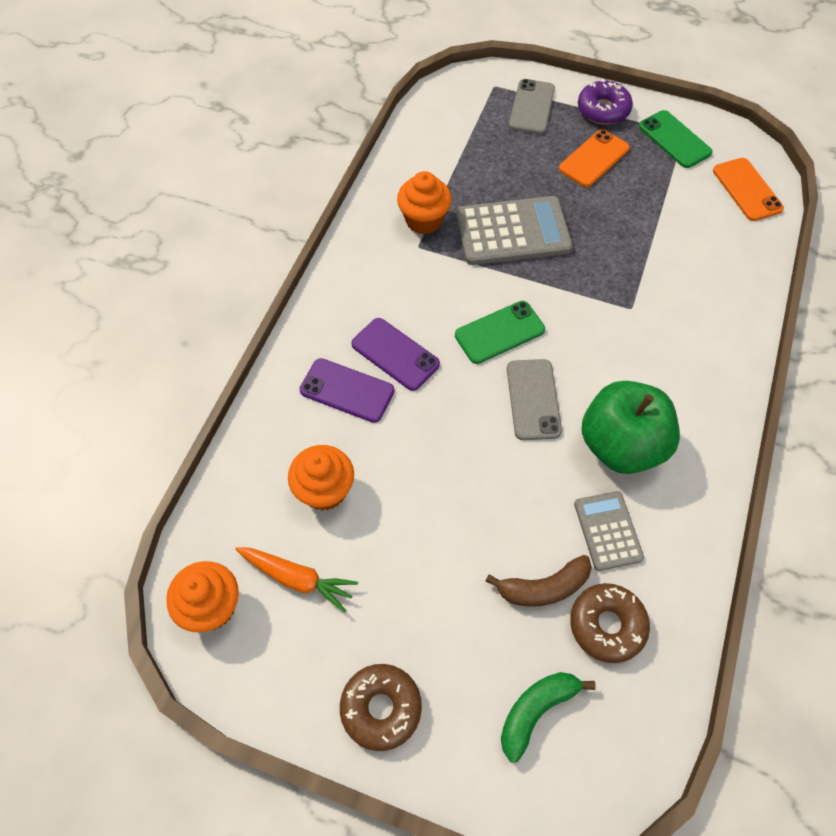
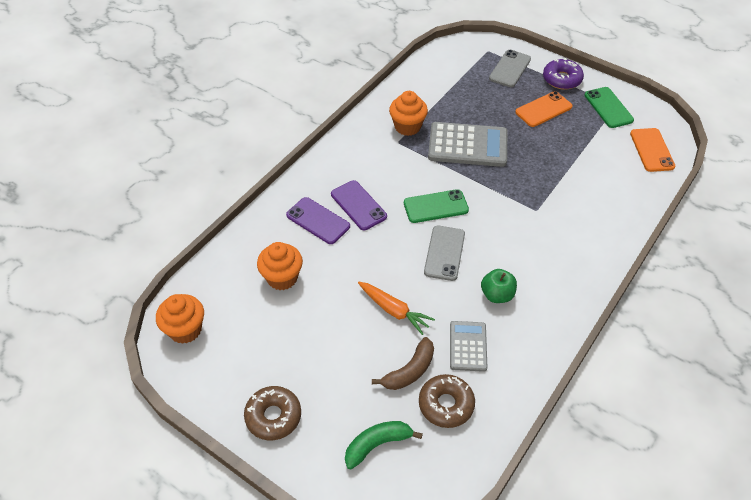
camera: 15 degrees right, 10 degrees down
(297, 578) = (246, 326): orange carrot -> orange carrot (394, 310)
(544, 588) = (410, 371): brown banana -> brown banana turned 45 degrees counterclockwise
(621, 445) = (497, 295): green apple -> green apple, size x0.53

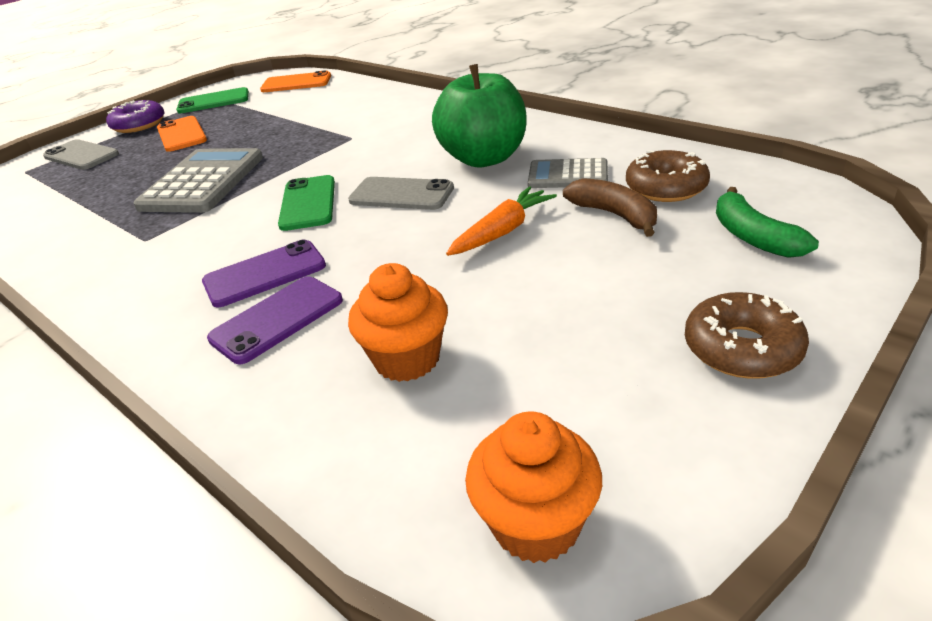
camera: 80 degrees left, 15 degrees down
(407, 127) = (117, 232): orange cupcake -> none
(497, 295) = (484, 158): green apple -> green apple, size x1.89

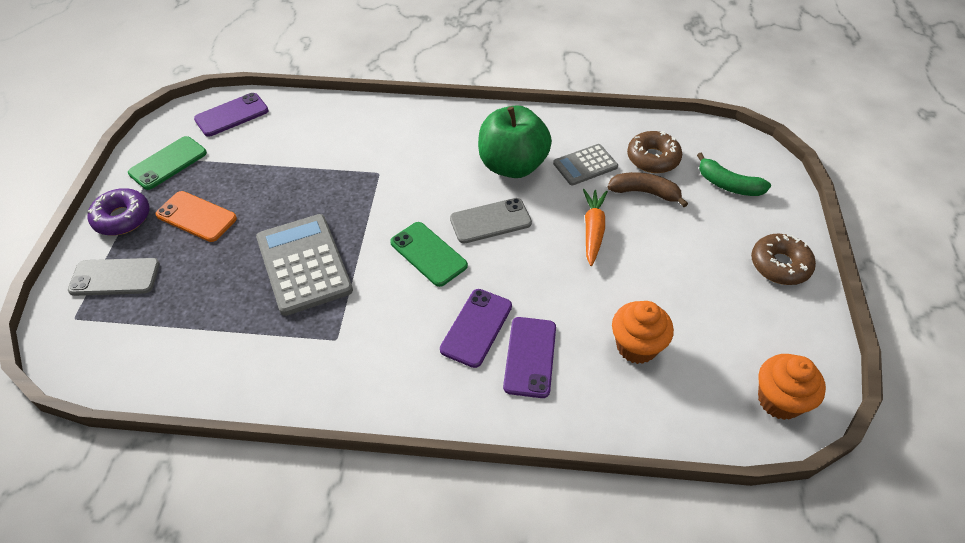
camera: 40 degrees left, 15 degrees up
(296, 83) = (232, 115): orange phone -> purple phone

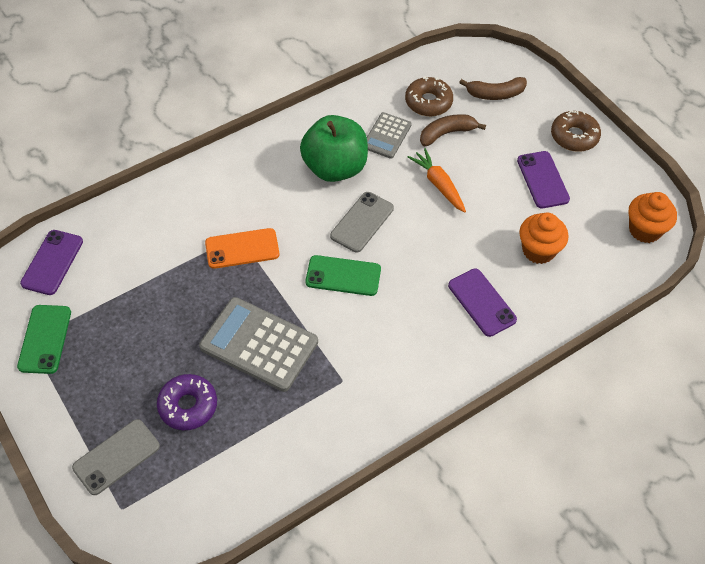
camera: 40 degrees left, 5 degrees up
(122, 218) = (62, 409): purple donut -> purple donut (188, 406)
(196, 217) = (127, 366): orange phone -> orange phone (242, 249)
(476, 327) = (429, 306): purple phone -> purple phone (542, 180)
(728, 185) = (495, 94): green banana -> brown banana

